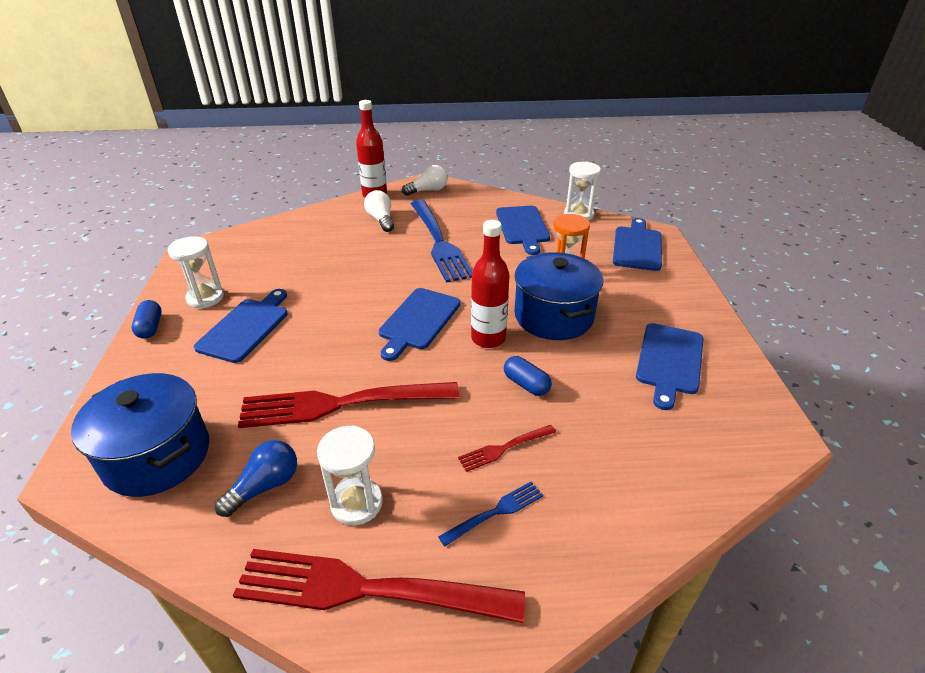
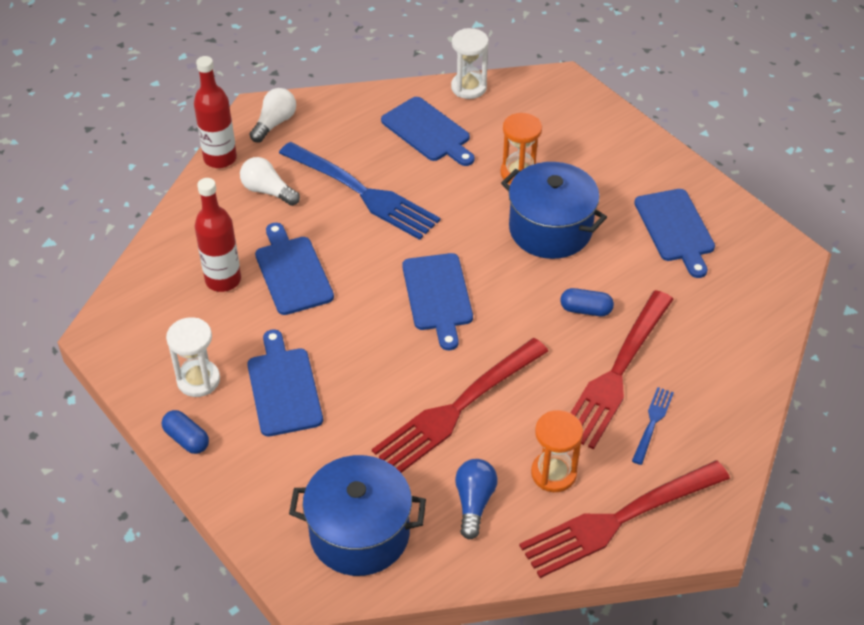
camera: 35 degrees left, 10 degrees up
(356, 503) = (553, 473): white hourglass -> orange hourglass
(488, 338) = (516, 282): red bottle -> red bottle (223, 280)
(504, 448) = (617, 373): red fork -> red fork, size x2.23
(637, 247) = (558, 107): blue cutting board -> blue cutting board (292, 272)

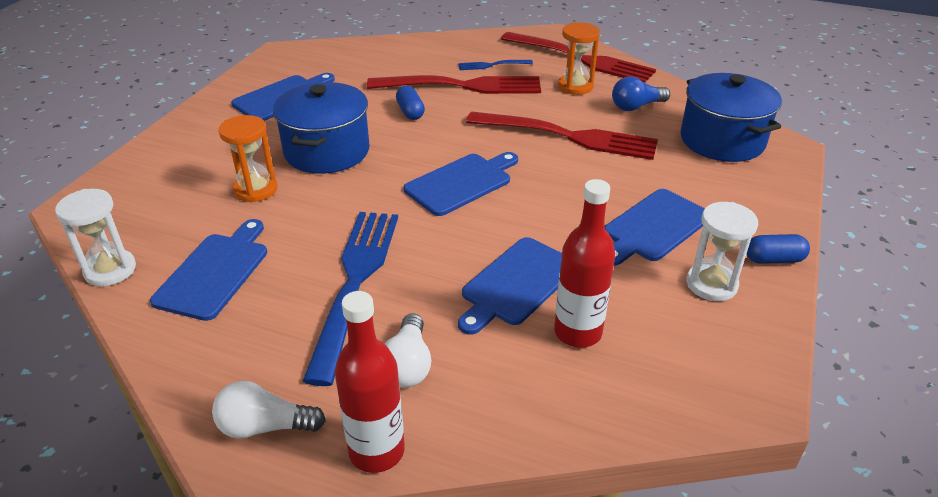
camera: 120 degrees left, 10 degrees down
(186, 439) = (774, 259): blue capsule -> blue capsule turned 75 degrees clockwise

